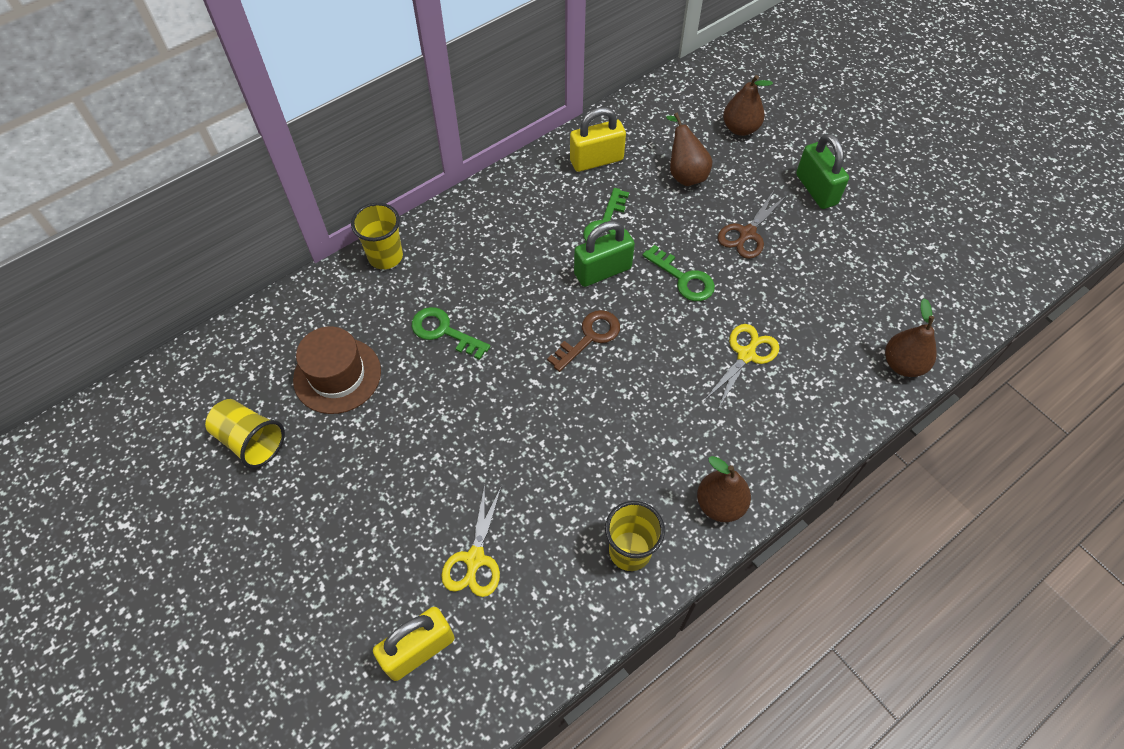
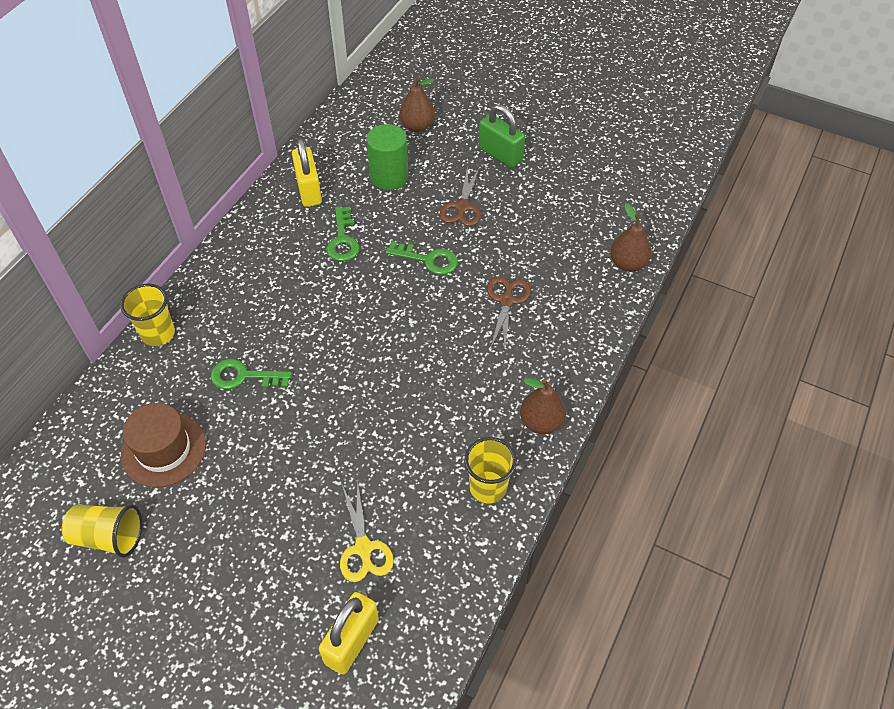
camera: 25 degrees left, 5 degrees down
(589, 337) = (373, 334): brown key -> none
(596, 160) = (309, 190): yellow padlock -> yellow padlock turned 60 degrees counterclockwise
(602, 271) = (358, 277): green padlock -> none
(685, 174) = (389, 176): brown pear -> green cylinder
(746, 355) = (506, 301): yellow scissors -> brown scissors

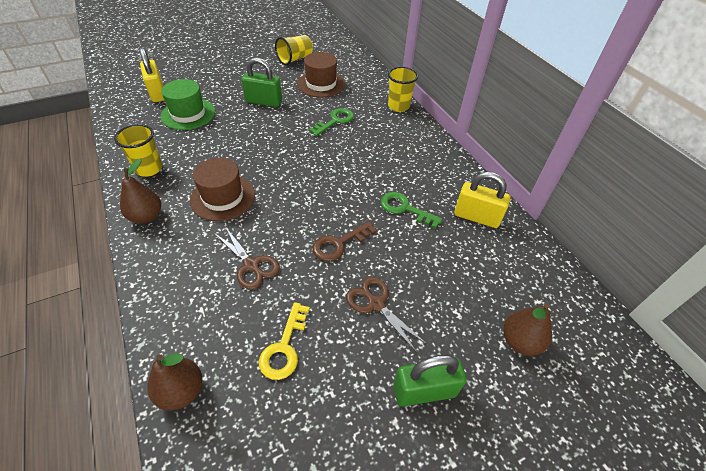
camera: 125 degrees right, 5 degrees down
(262, 483) = (264, 102): none -> green padlock
(363, 548) = (188, 114): yellow scissors -> green hat
(389, 176) = (457, 274): green cylinder -> none
(428, 260) = (339, 244): green key -> brown key
(459, 382) = (223, 197): none -> brown hat
(546, 234) = (284, 347): none -> yellow key

